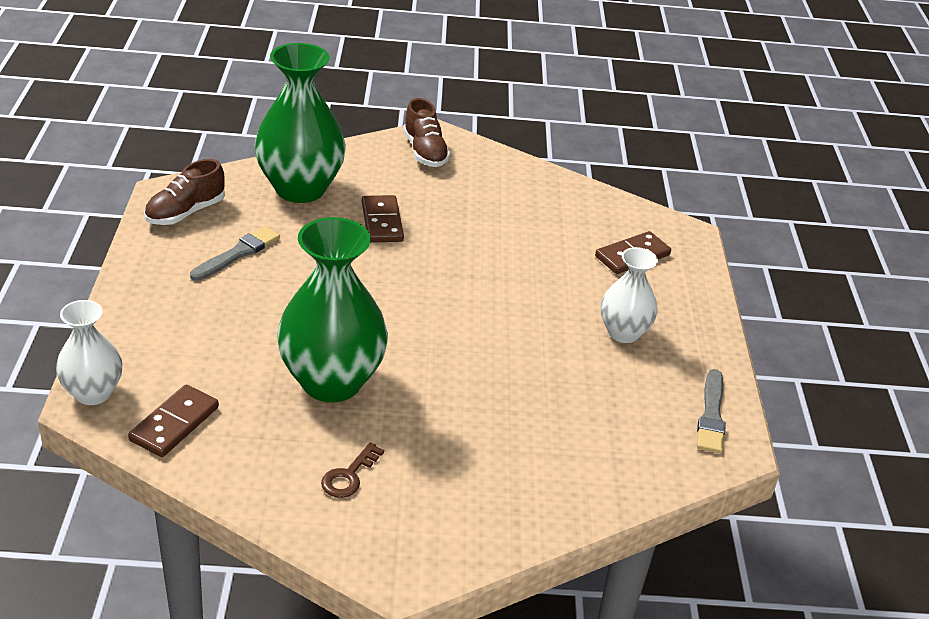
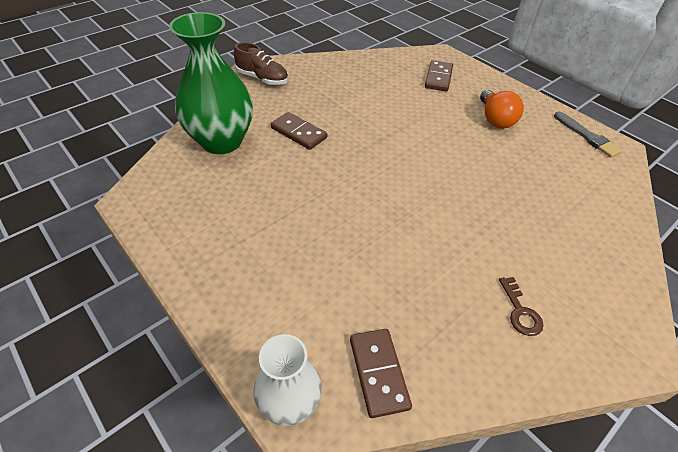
camera: 40 degrees left, 10 degrees up
(185, 212) = (165, 204): brown shoe -> none
(237, 254) = (242, 210): grey brush -> none
(331, 382) = (420, 255): green vase -> none
(623, 333) = (495, 119): white vase -> orange light bulb

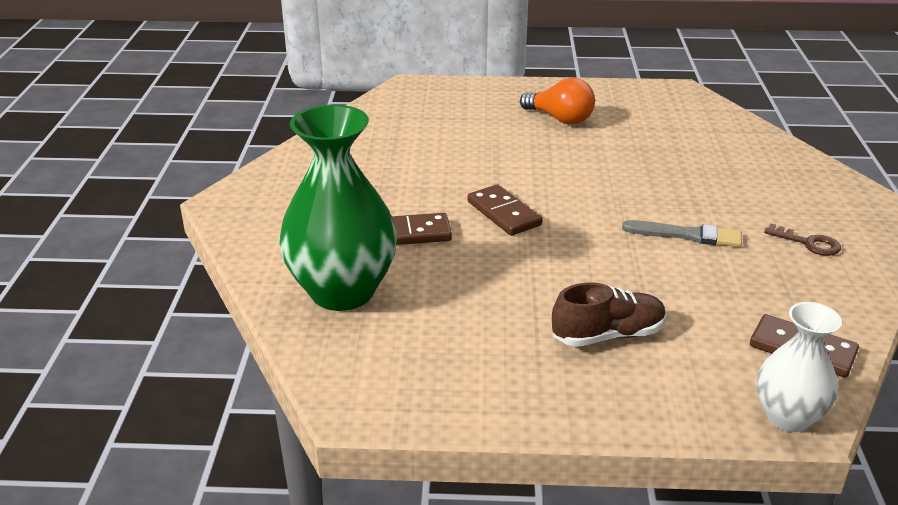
camera: 45 degrees left, 15 degrees down
(262, 79) = (261, 208): brown shoe -> brown shoe (608, 335)
(438, 78) = (448, 109): brown domino -> brown domino (503, 213)
(587, 136) = (647, 94): grey brush -> grey brush (686, 235)

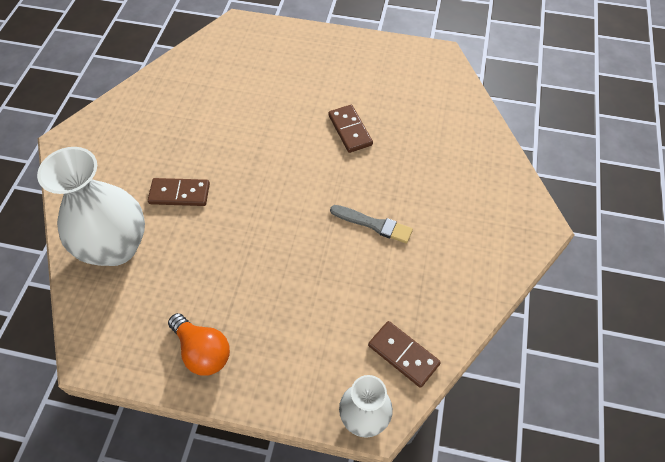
camera: 10 degrees right, 25 degrees up
(342, 292) = (116, 247): green vase -> white vase
(503, 213) = (252, 181): brown domino -> brown domino (350, 130)
(560, 119) = (333, 79): orange light bulb -> orange light bulb (202, 351)
(608, 335) = (276, 318): brown shoe -> none
(808, 243) = (458, 246): brown key -> none

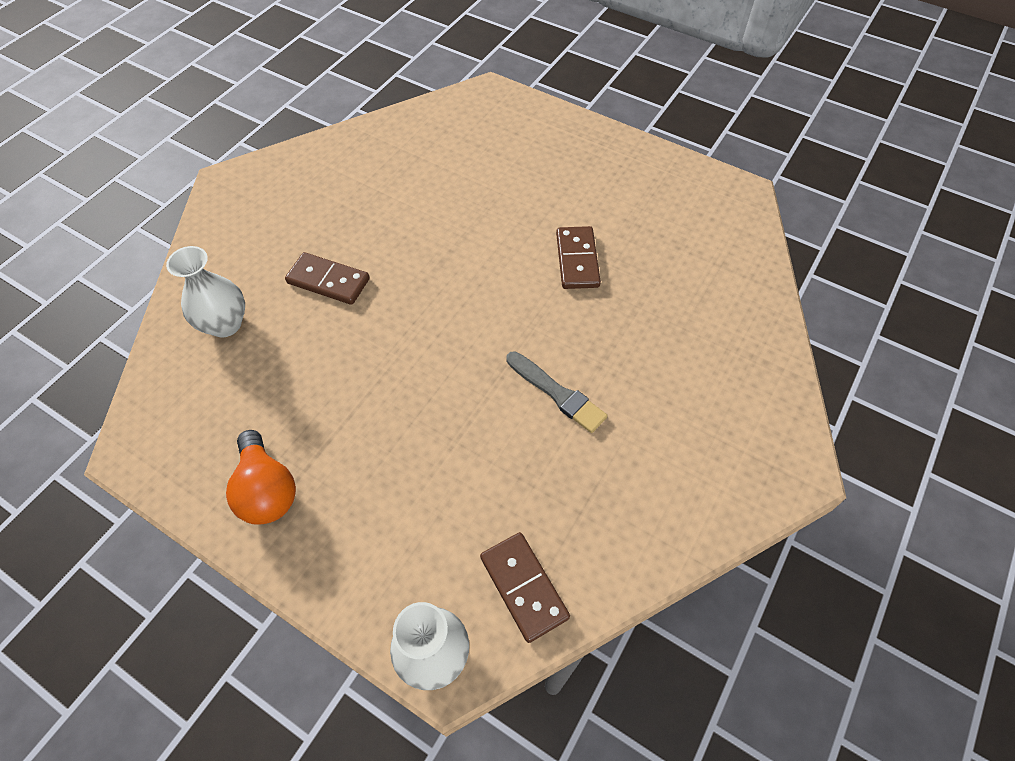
camera: 20 degrees right, 0 degrees up
(116, 247) = (225, 324): white vase -> white vase, size x0.57

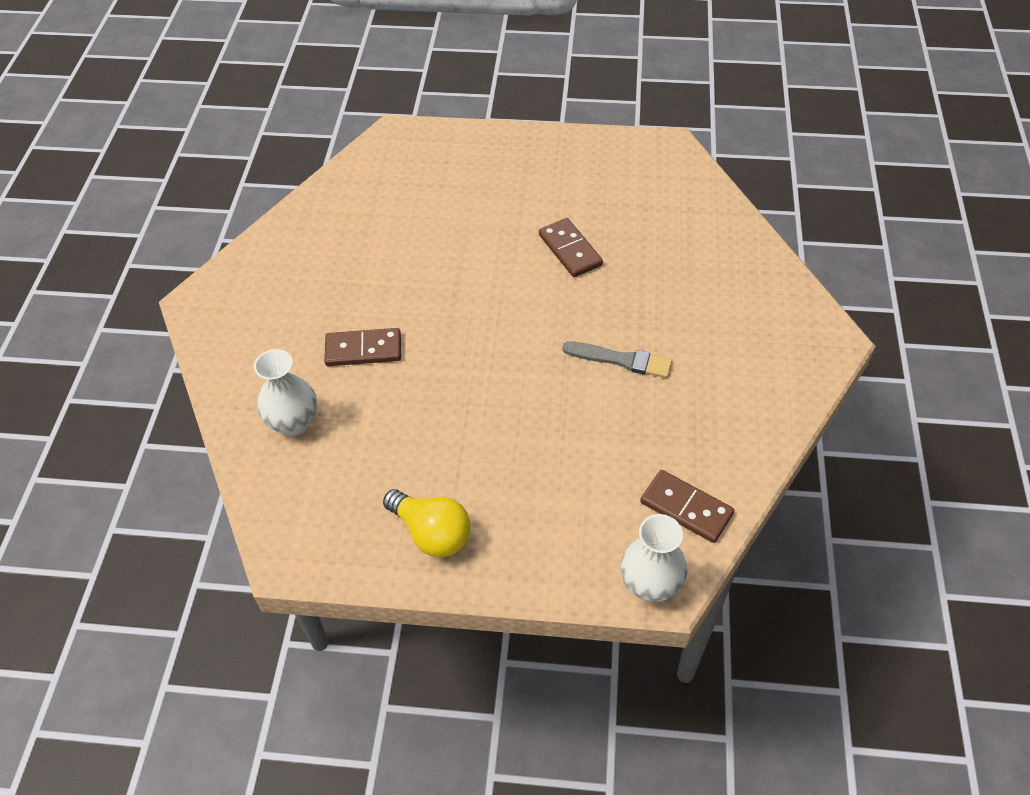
camera: 25 degrees left, 5 degrees down
(267, 490) = (432, 533): orange light bulb -> yellow light bulb

